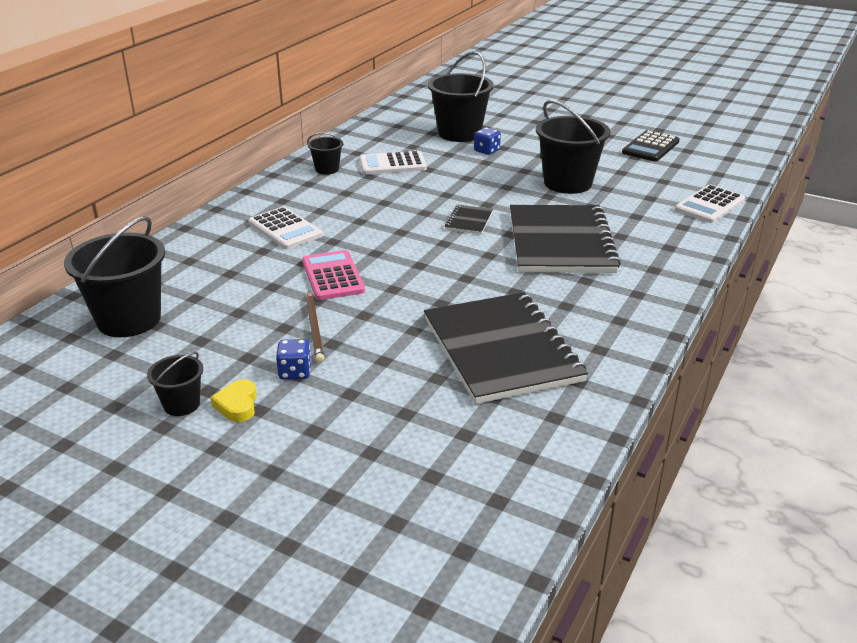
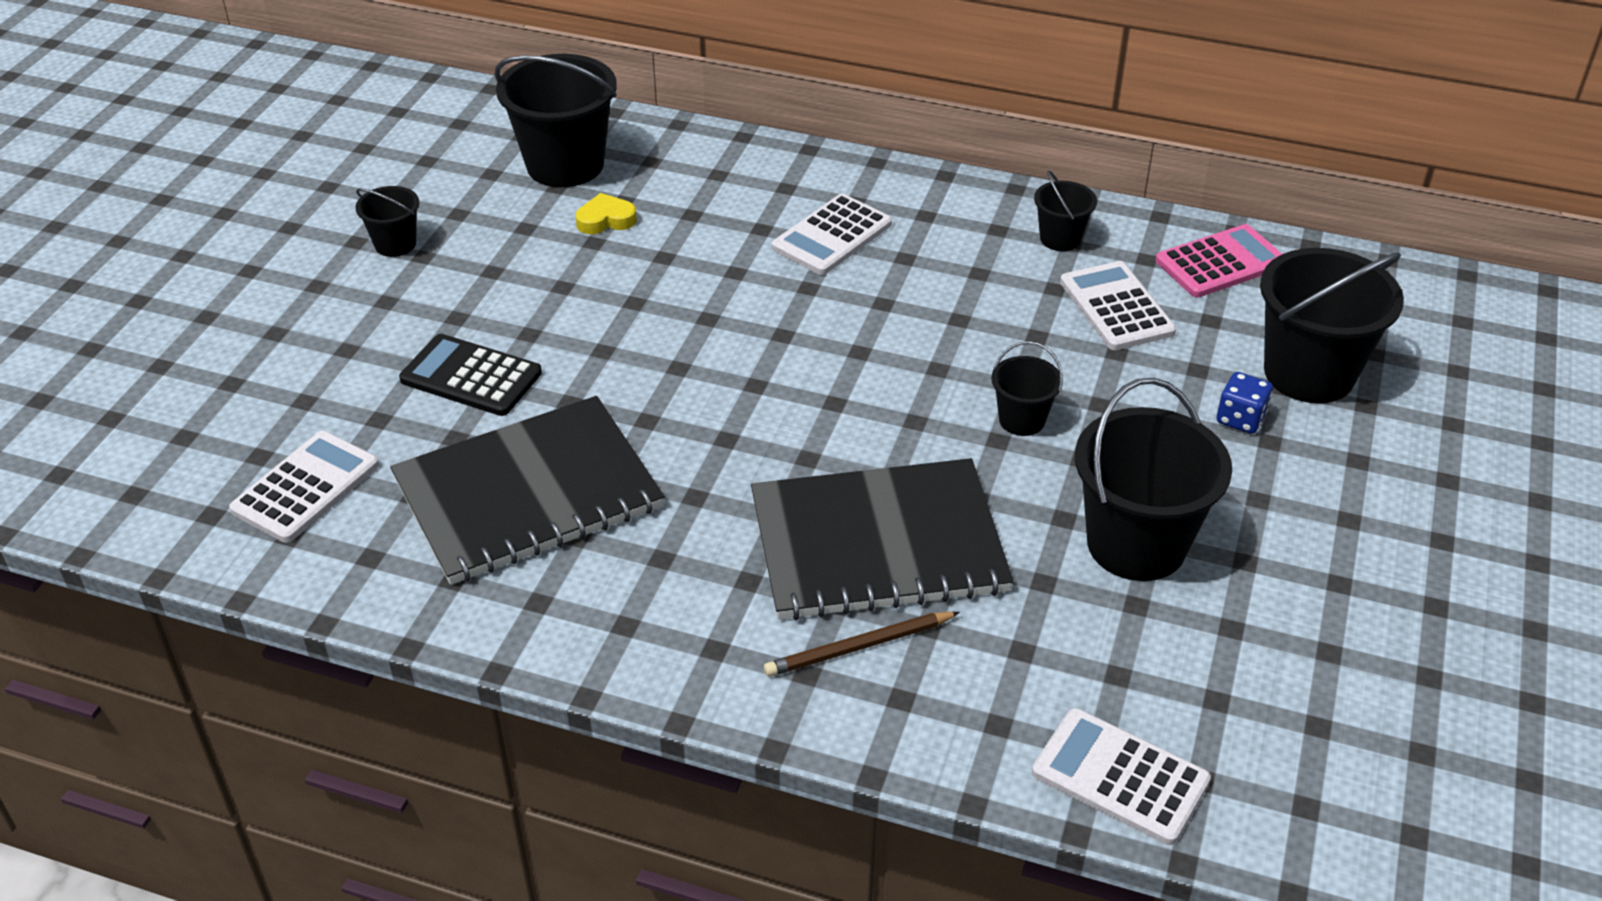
camera: 80 degrees right, 10 degrees up
(237, 405) = (395, 283): yellow heart -> yellow heart (606, 220)
(295, 372) = (462, 314): blue dice -> none
(314, 328) = (562, 312): brown pencil -> brown pencil (859, 647)
(333, 276) = (702, 305): pink calculator -> pink calculator (1220, 262)
(469, 221) = (923, 423): black notebook -> none
(473, 196) = (1022, 420): none -> black bucket
(476, 449) = (306, 487): none -> white calculator
(650, 147) = (1403, 682): black calculator -> black calculator (471, 376)

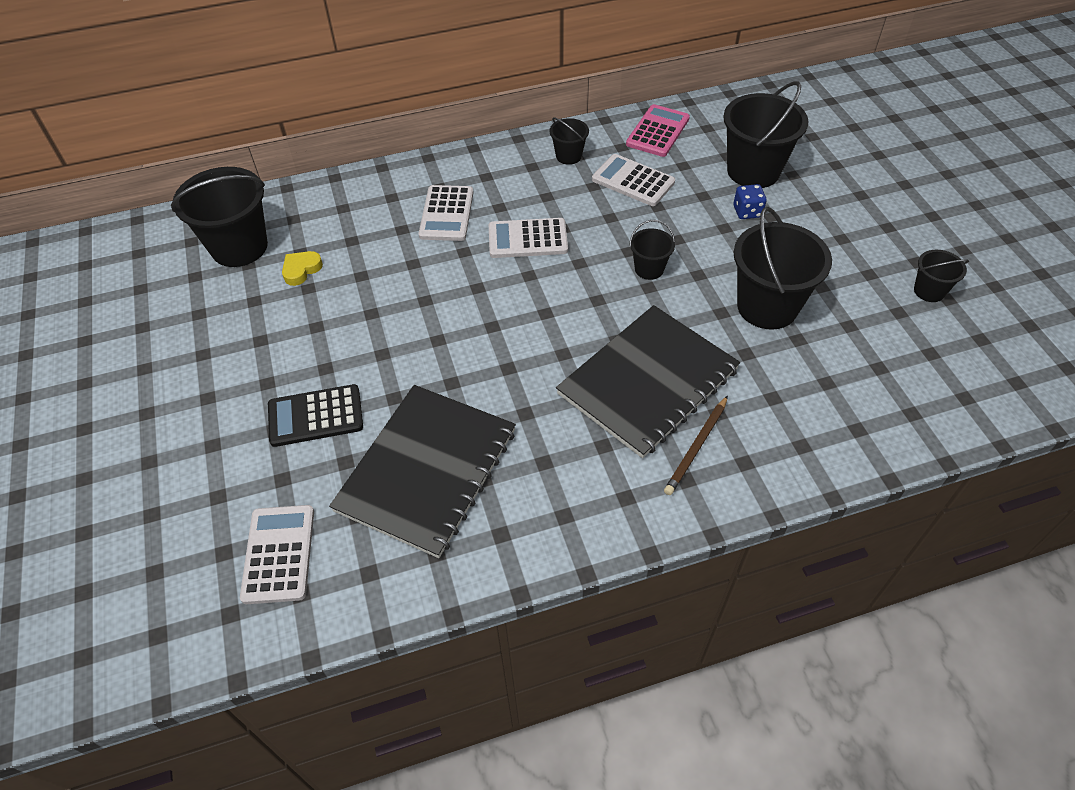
camera: 35 degrees left, 10 degrees up
(395, 244) = (175, 356): black bucket -> black bucket (929, 291)
(1120, 777) = (880, 436): white calculator -> white calculator (527, 239)

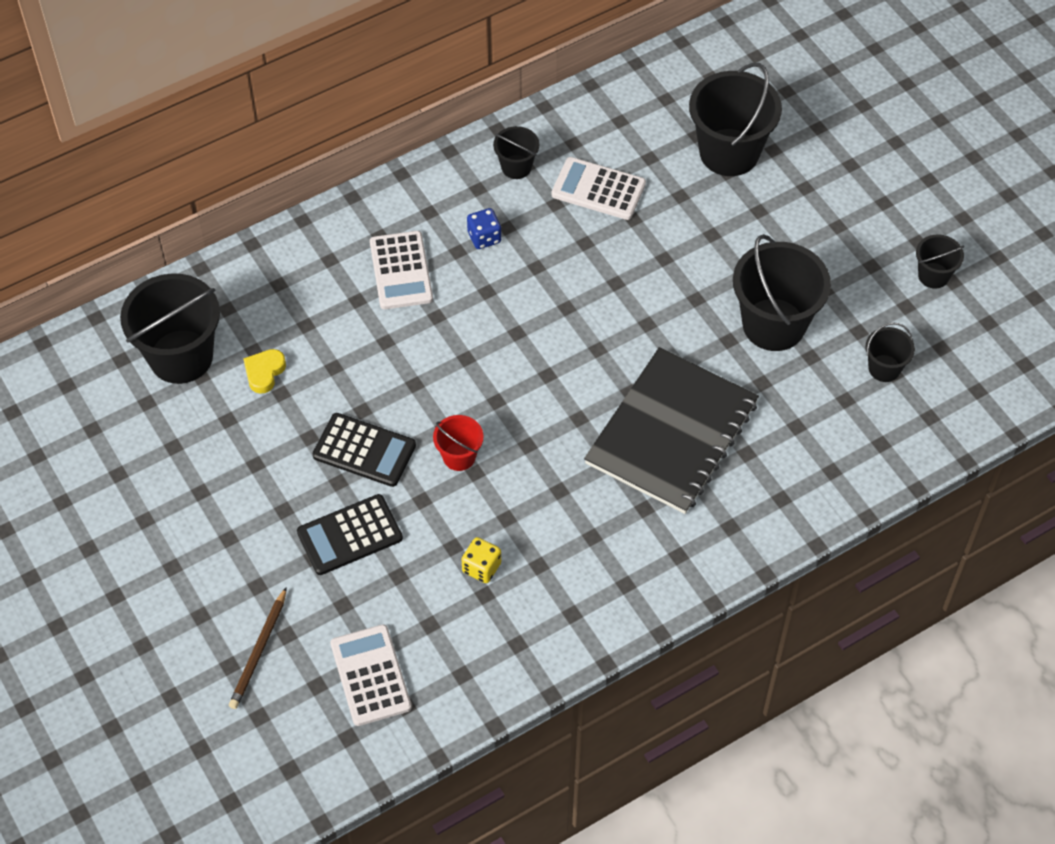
camera: 15 degrees left, 5 degrees up
(359, 346) = (364, 450): none -> black calculator
(426, 470) = (481, 567): black notebook -> yellow dice
(442, 366) = (459, 456): none -> red bucket
(527, 239) = (502, 287): white calculator -> none
(649, 269) = (643, 301): black bucket -> black bucket (884, 368)
(657, 131) = (610, 114): pink calculator -> none
(696, 447) = (733, 492): brown pencil -> brown pencil (259, 651)
(747, 212) = (732, 209): blue dice -> blue dice (484, 237)

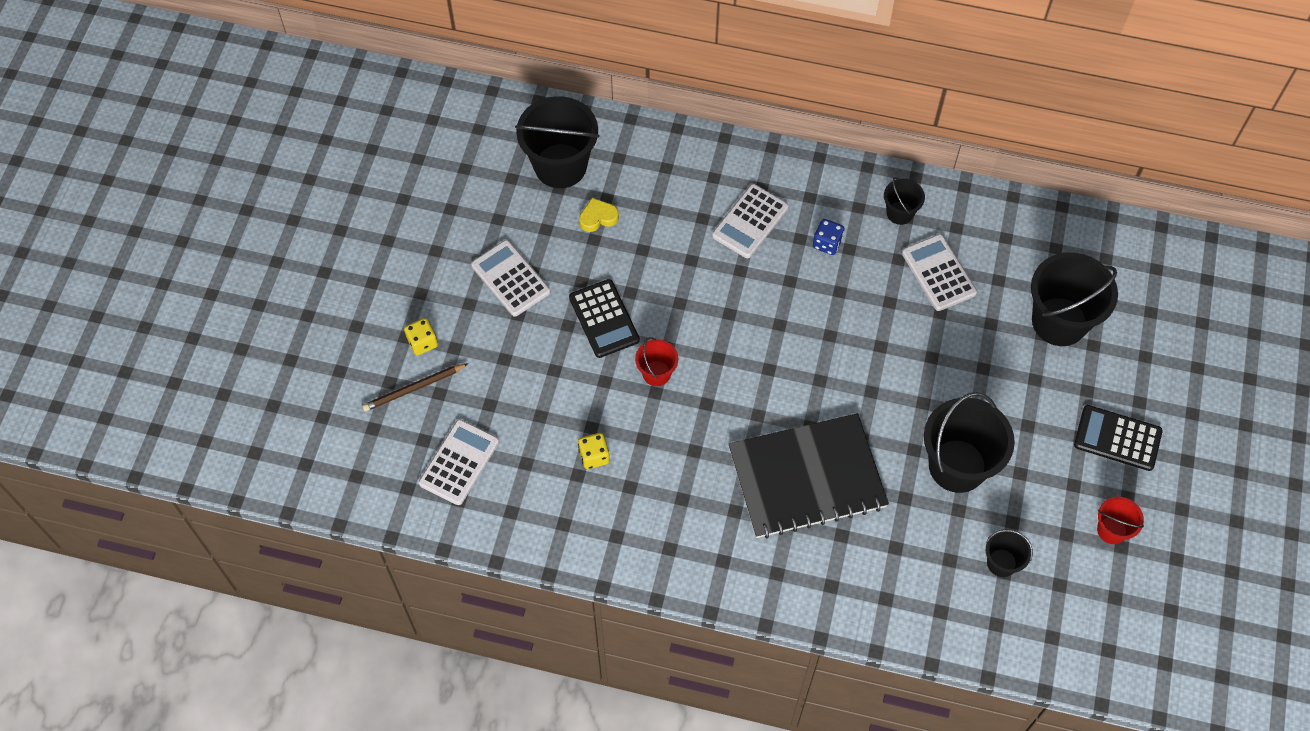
camera: 45 degrees right, 5 degrees up
(222, 606) = (422, 342): none -> yellow dice
(243, 486) = (510, 279): none -> white calculator
(350, 535) = (539, 365): black calculator -> black calculator (1117, 438)
(933, 275) = (1112, 530): black bucket -> red bucket

